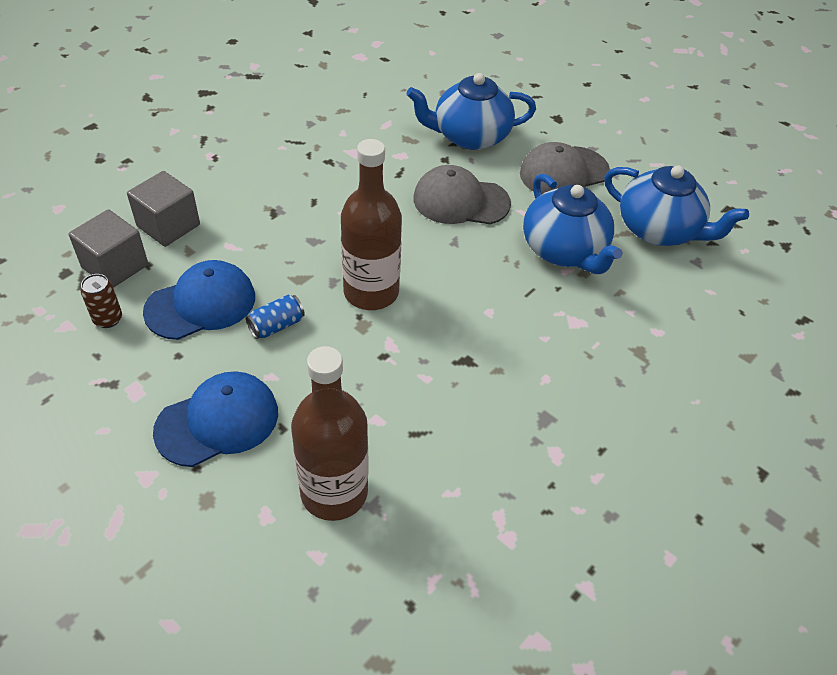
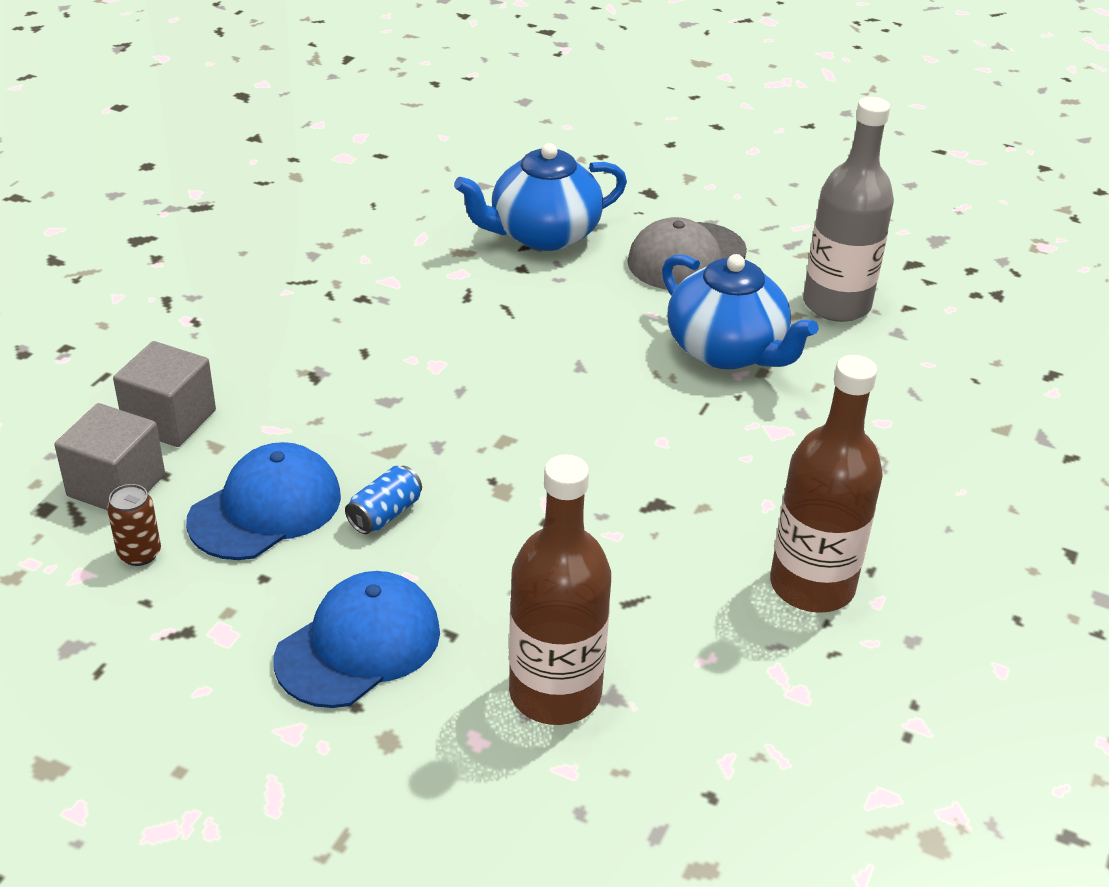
camera: 15 degrees left, 10 degrees down
(371, 292) = (495, 448): brown bottle -> brown bottle (812, 585)
(460, 201) = (566, 316): grey cap -> none
(659, 230) = (836, 304): blue teapot -> grey bottle

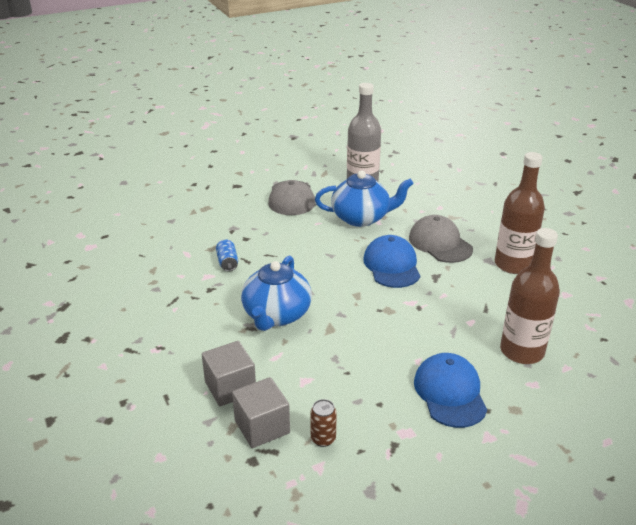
camera: 50 degrees left, 5 degrees down
(265, 508) = (331, 383): blue cap -> blue cap (392, 265)
(385, 514) = (371, 348): blue can -> blue can (227, 262)
(543, 234) = (229, 222): blue teapot -> blue teapot (276, 315)
(765, 469) = (440, 243): none -> grey cap

